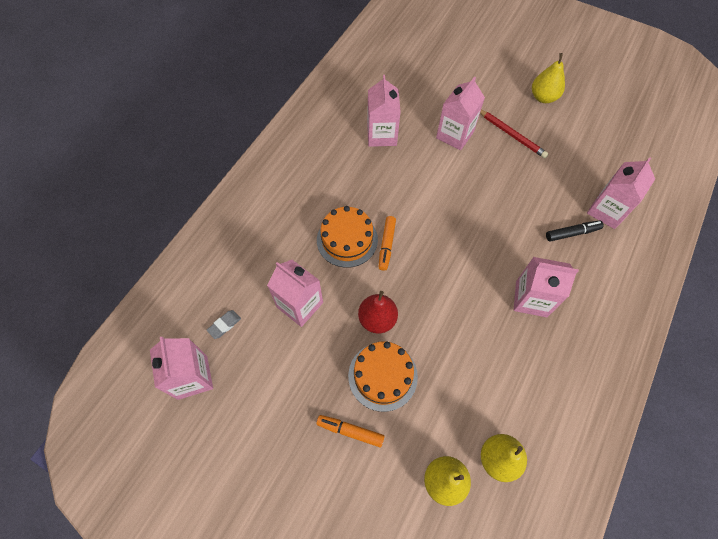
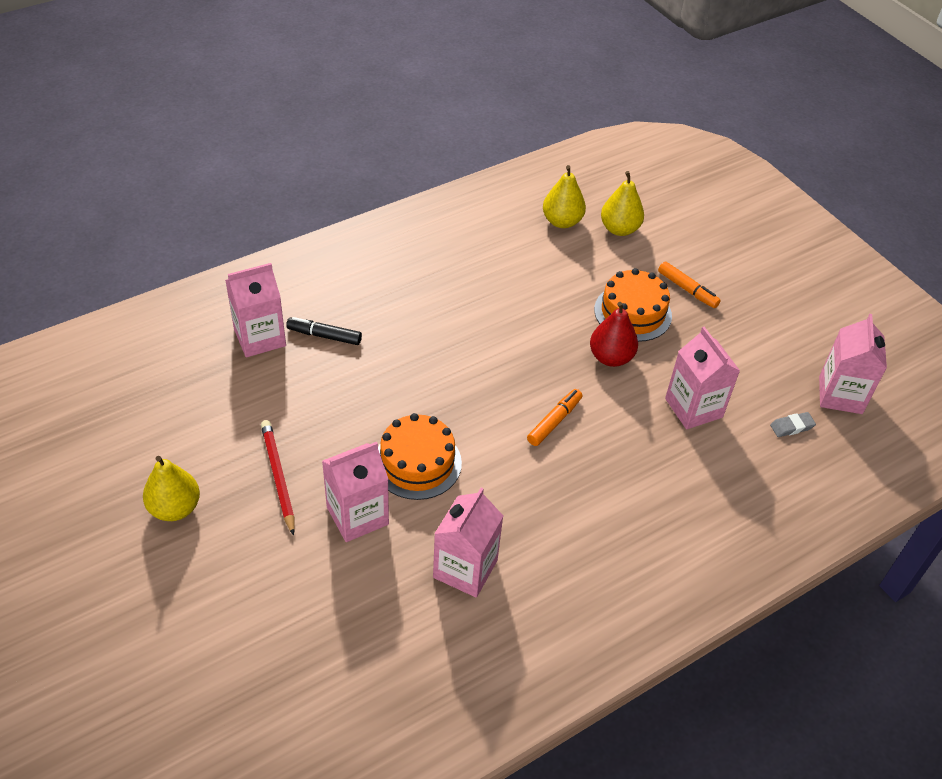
camera: 155 degrees left, 15 degrees down
(347, 239) = (601, 450): orange cake -> orange cake (417, 463)
(531, 299) = (430, 303): pink carton -> none

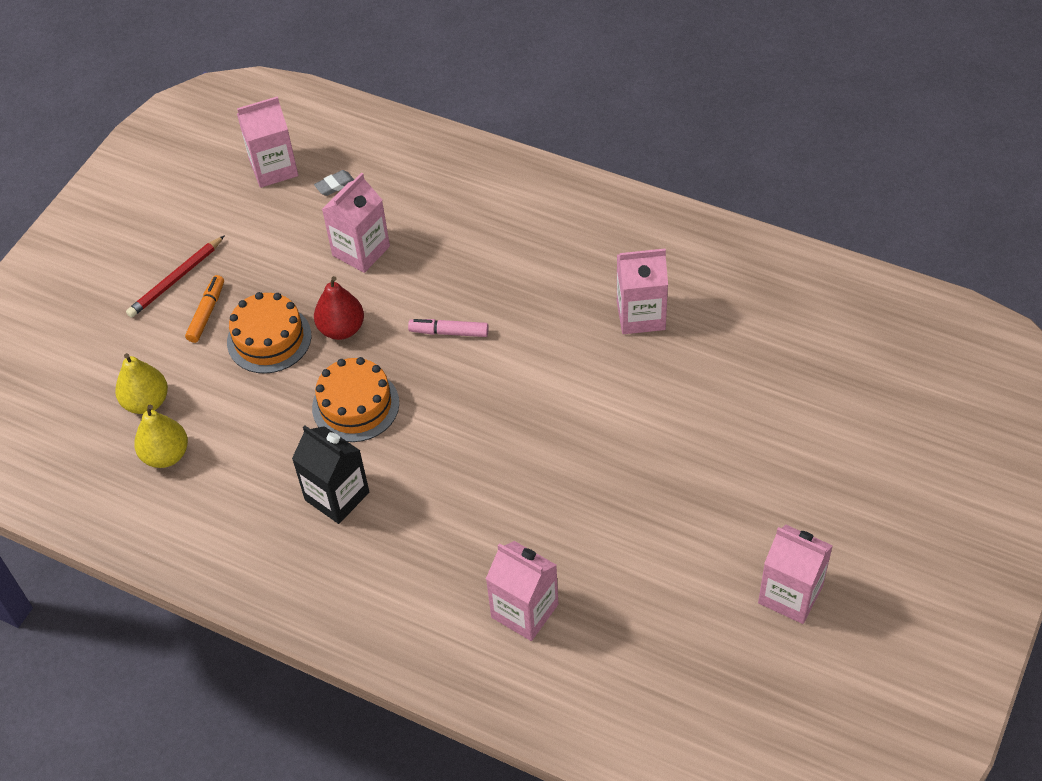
camera: 115 degrees left, 5 degrees up
(175, 508) = (755, 536): yellow pear -> none
(278, 477) = (664, 485): red pencil -> red pencil (176, 279)
(324, 336) = (480, 558): black marker -> none
(357, 515) = (653, 408): pink carton -> pink carton (790, 594)
(417, 463) = (569, 399): orange cake -> orange cake (355, 405)
(449, 287) = (337, 496): none -> black carton
(554, 421) = (449, 332): orange marker -> pink marker
(791, 427) = (335, 185): grey eraser -> grey eraser turned 75 degrees counterclockwise

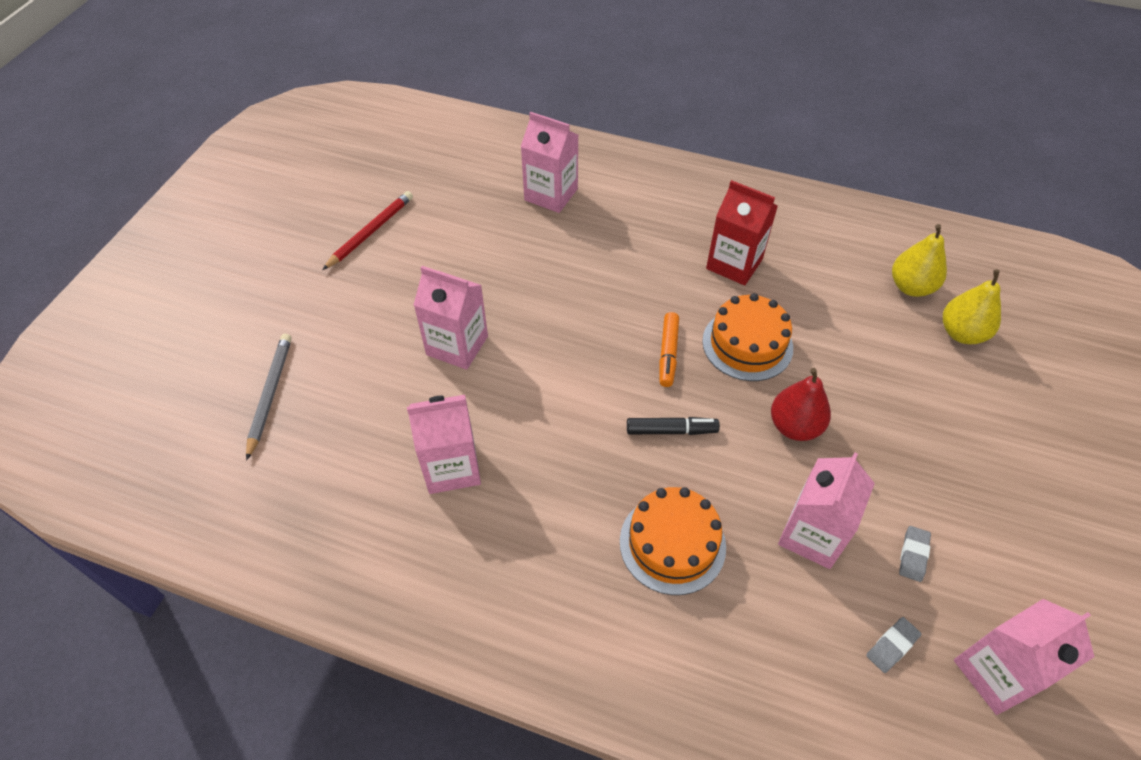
camera: 170 degrees right, 0 degrees up
(176, 279) = (1022, 476): red pencil -> red pencil (371, 232)
(207, 313) = (958, 435): orange marker -> orange marker (668, 354)
(269, 339) = (871, 409): orange cake -> orange cake (672, 543)
(292, 234) = (913, 555): none -> grey eraser
(337, 496) = (734, 264): black carton -> red carton
(449, 332) = (671, 430): pink marker -> black marker
(790, 594) = (332, 218): pink carton -> pink carton (457, 345)
(812, 387) = (270, 394): none -> grey pencil

